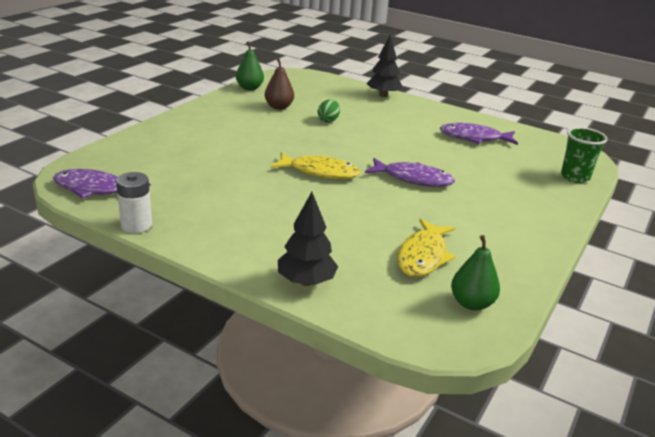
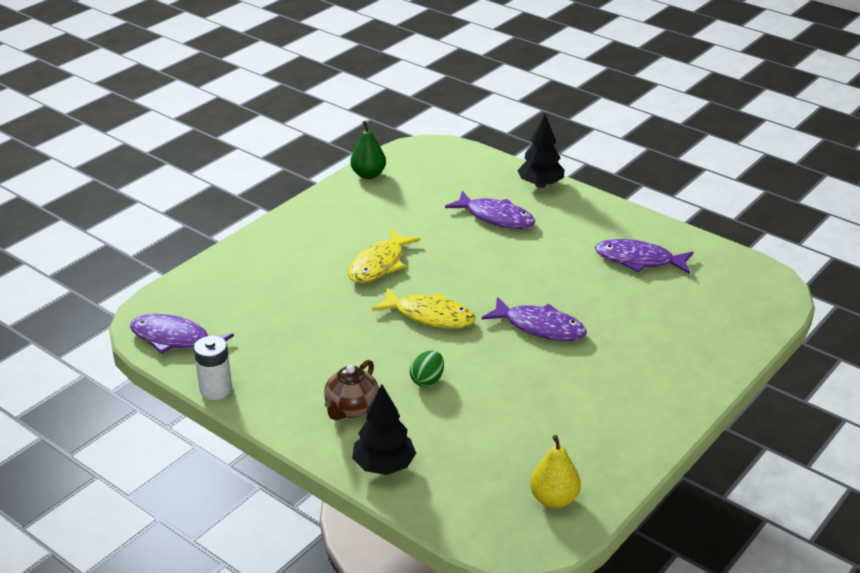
camera: 10 degrees right, 5 degrees up
(266, 237) = (351, 409): none -> brown teapot
(279, 107) = (400, 208): brown pear -> none
(328, 120) = (458, 231): green egg -> green egg (427, 380)
(355, 113) = (495, 217): none -> purple fish
(423, 256) = (519, 437): yellow fish -> yellow fish (379, 264)
(471, 303) = (554, 499): green pear -> yellow pear
(575, 177) = (747, 326): green cup -> none

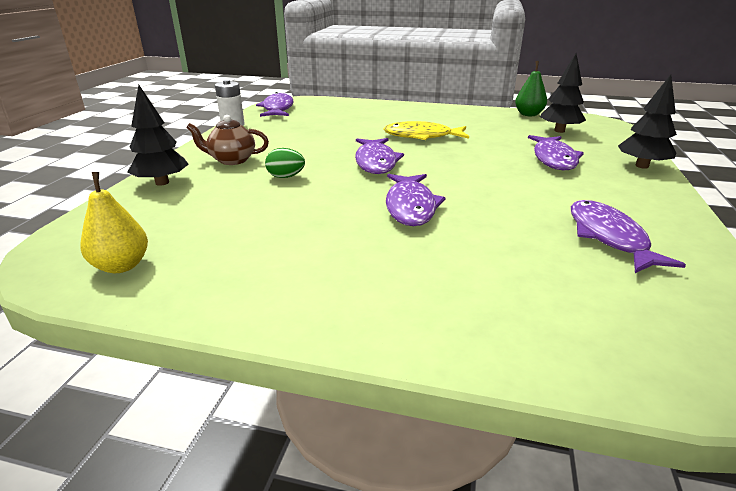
camera: 65 degrees right, 5 degrees down
(429, 315) = (376, 162): yellow fish -> purple fish
(431, 181) = (559, 131): none -> black tree

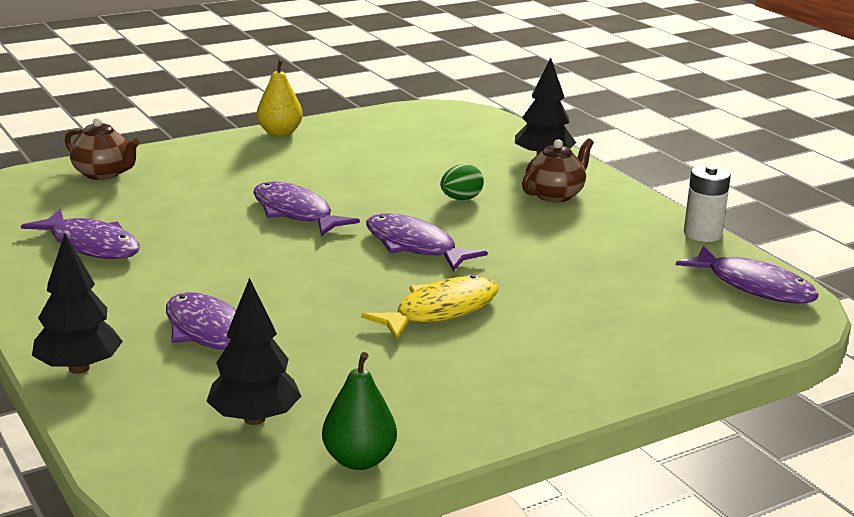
camera: 135 degrees right, 5 degrees down
(122, 266) = (409, 121): yellow pear -> yellow pear (280, 133)
(555, 335) = (103, 174): none -> brown teapot

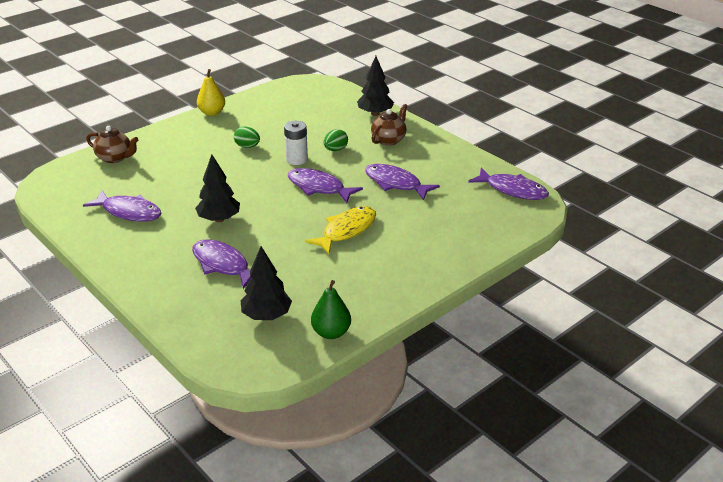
camera: 10 degrees left, 10 degrees up
(79, 368) = (156, 298): black tree -> black tree (219, 219)
(296, 213) = (242, 172): purple fish -> purple fish (396, 183)
(318, 180) = (247, 146): none -> green egg
(702, 234) = (477, 157): white battery -> white battery (296, 159)

